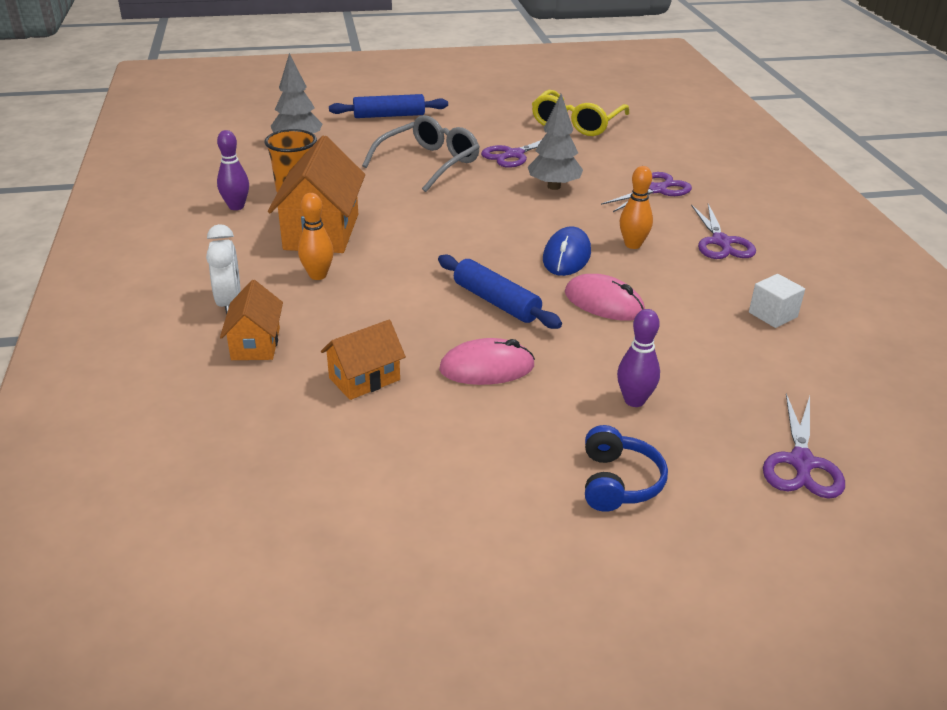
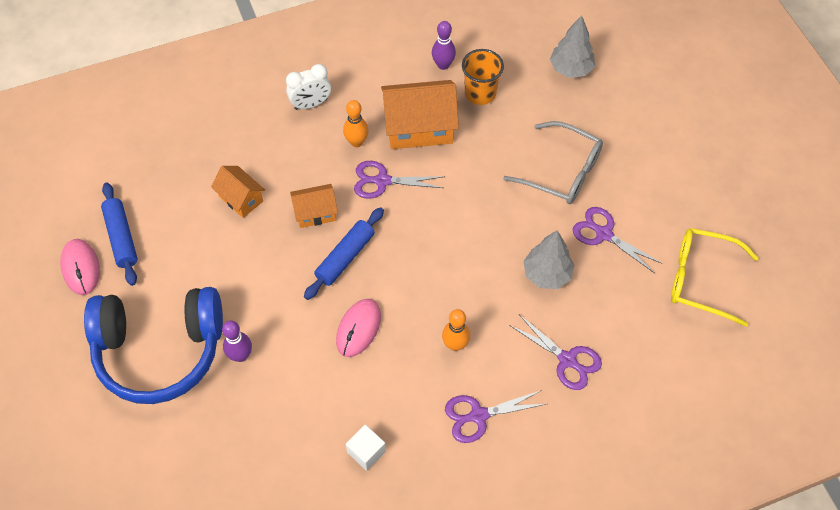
camera: 80 degrees right, 25 degrees up
(255, 344) = (268, 132): orange house -> orange house (315, 213)
(389, 115) = (655, 120): blue rolling pin -> blue rolling pin (122, 238)
(487, 368) = (263, 264): pink mouse -> pink mouse (81, 268)
(566, 256) = (423, 297): blue mouse -> none
(618, 482) = (160, 350): blue headphones -> blue headphones, size x2.34
(801, 462) = (189, 458): purple scissors -> purple scissors (382, 181)

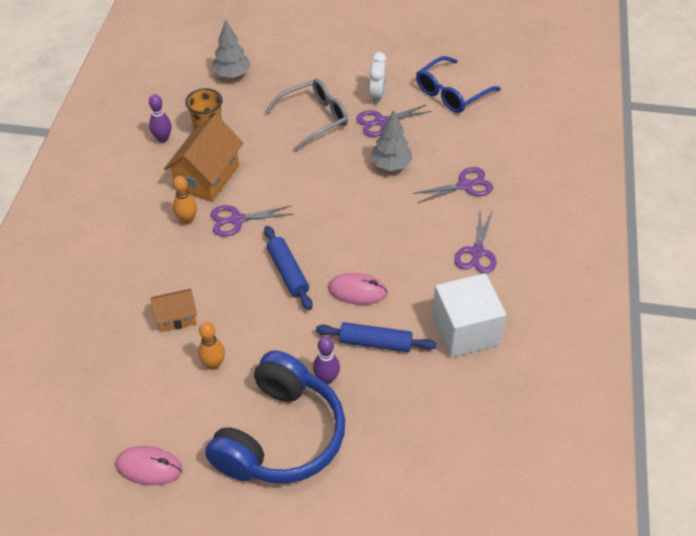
camera: 60 degrees left, 10 degrees down
(122, 238) = (143, 422): blue rolling pin -> blue rolling pin (375, 342)
(311, 104) = (124, 233): white clock -> white clock (377, 96)
(315, 213) = (231, 274): orange house -> none
(358, 329) = (357, 291): pink mouse -> pink mouse turned 45 degrees counterclockwise
(366, 452) = (465, 331): white cube -> white cube, size x2.19
(382, 181) = (237, 220): purple scissors -> purple scissors turned 45 degrees clockwise
(455, 344) = (411, 240): orange bowling pin -> orange bowling pin (213, 364)
(701, 279) = (451, 93): yellow glasses -> blue glasses

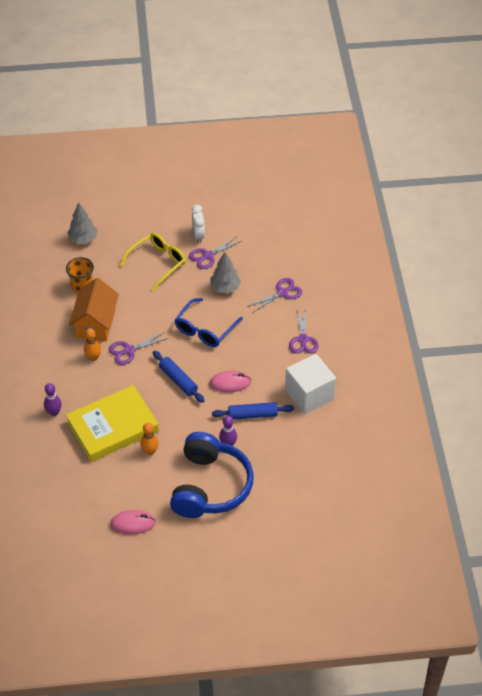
camera: 15 degrees left, 0 degrees up
(163, 139) = (50, 300): purple bowling pin -> purple bowling pin (54, 412)
(176, 318) = (112, 427): orange house -> yellow book
(314, 119) = (157, 263): grey glasses -> yellow glasses
(451, 93) = (252, 223): blue glasses -> blue glasses (205, 329)

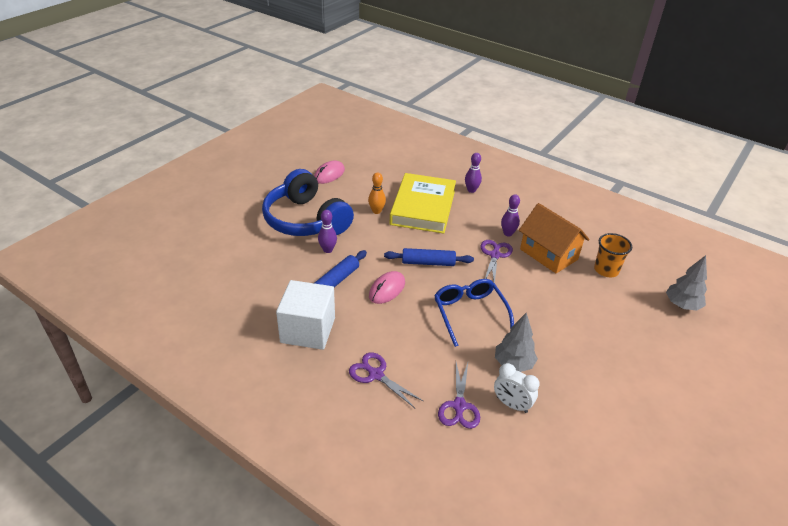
camera: 130 degrees right, 10 degrees down
(93, 358) = (508, 233): orange bowling pin -> purple bowling pin
(157, 263) = (599, 336): yellow glasses -> none
(198, 235) = (621, 396): white clock -> white clock (511, 404)
(208, 256) = (578, 382): purple scissors -> none

